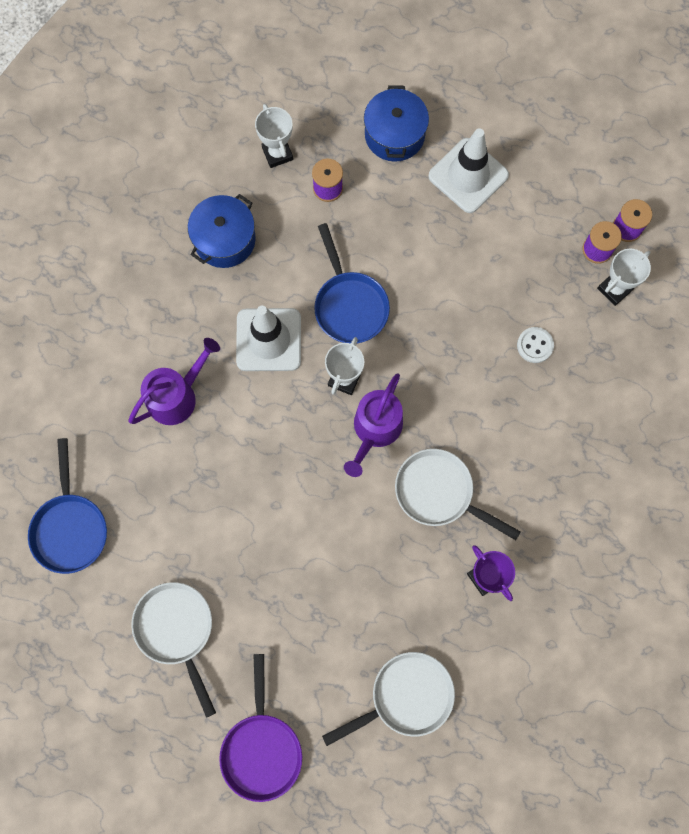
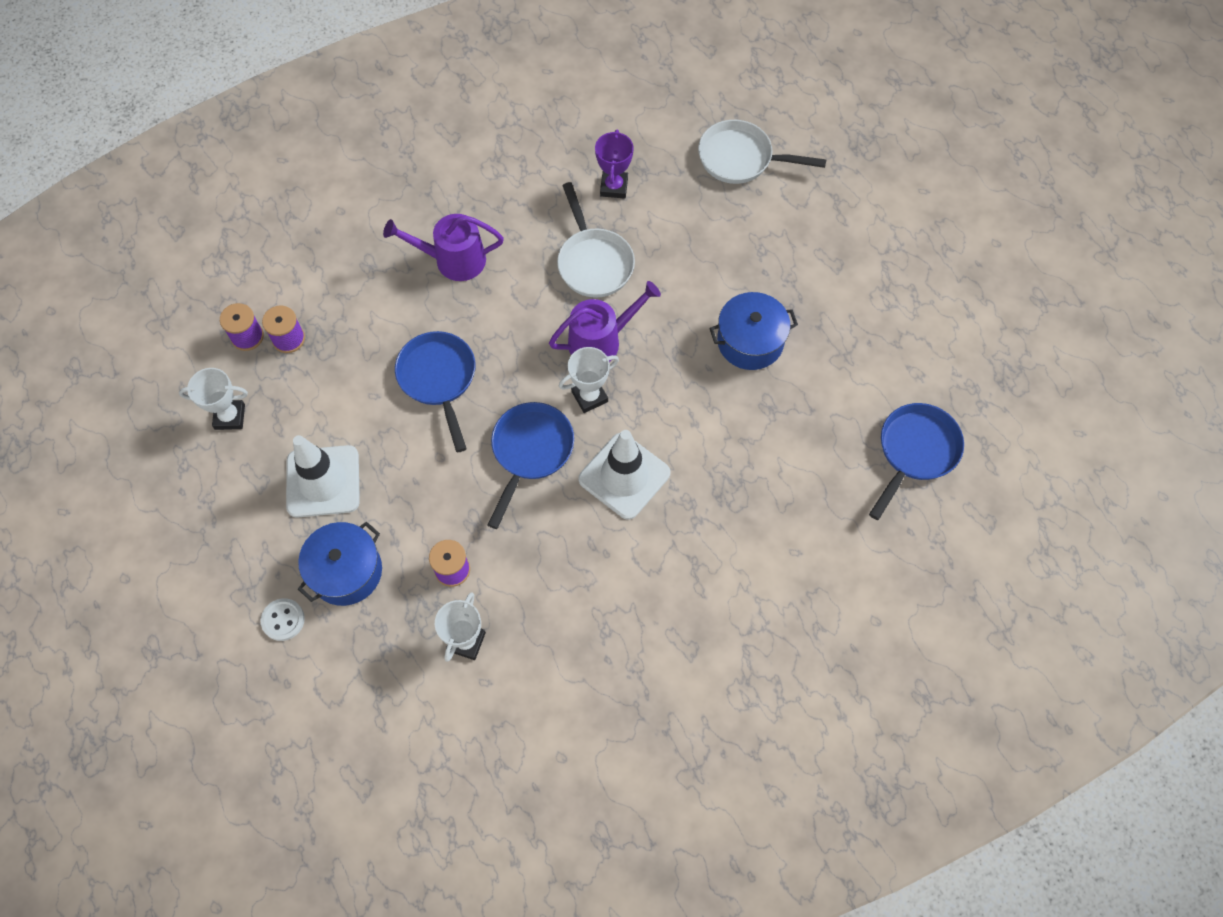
camera: 140 degrees left, 10 degrees down
(176, 396) = (743, 490): purple watering can -> purple watering can (453, 260)
(177, 630) = (880, 316): white pan -> none
(224, 239) = (586, 596): blue pot -> blue pot (750, 341)
(261, 748) = (873, 200): purple pan -> none
(463, 305) = (439, 379): none -> blue pan
(535, 345) = (415, 307): white button -> white button (283, 620)
(614, 289) = (310, 300): white trophy -> white trophy (230, 417)

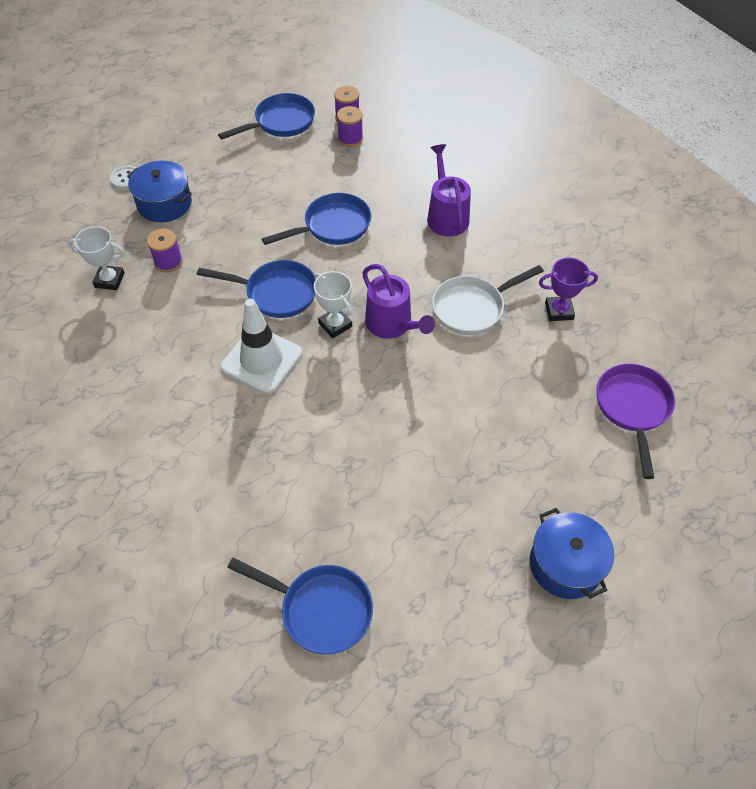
camera: 80 degrees right, 10 degrees down
(230, 417) = (281, 122): white trophy -> blue pan
(323, 481) = (235, 178): white traffic cone -> none
(741, 158) = (632, 409): white pan -> purple pan
(750, 341) = (419, 441): blue pot -> blue pot (565, 564)

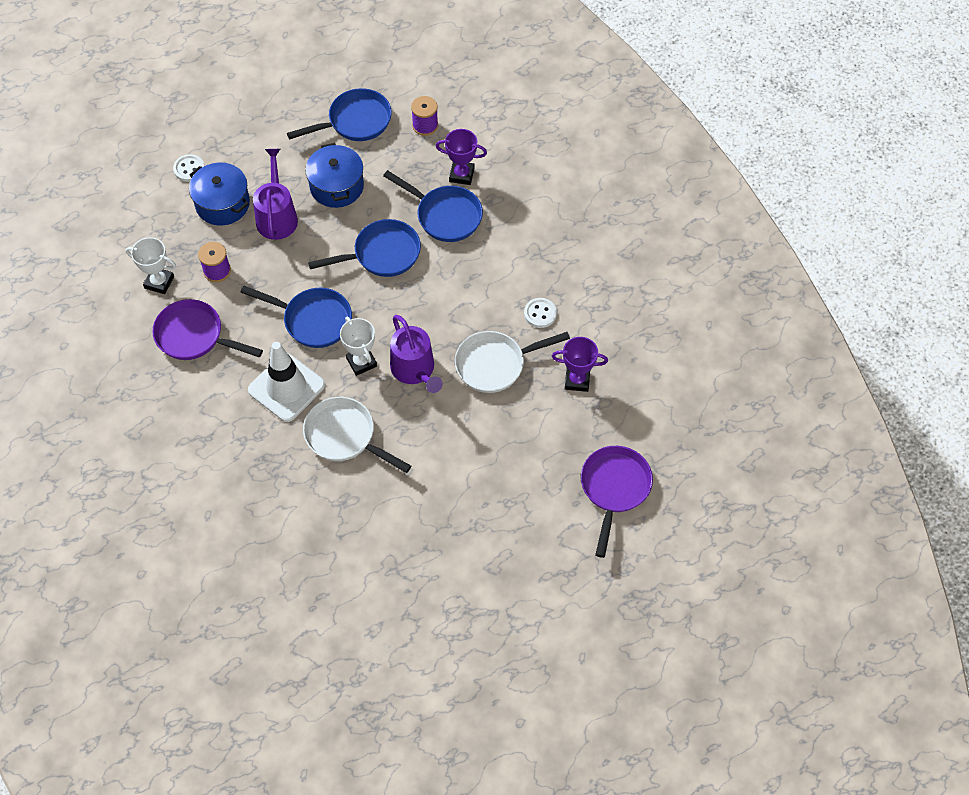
camera: 10 degrees right, 5 degrees up
(154, 325) = (194, 336): none -> purple pan
(320, 609) = (293, 621): blue pan -> blue pan (445, 215)
(334, 399) = (345, 436): none -> white pan
(350, 138) = (422, 152): purple spool -> none
(392, 152) = (461, 175): none -> purple trophy
(446, 216) = (497, 259): purple watering can -> purple watering can (277, 216)
(502, 257) = (540, 313): none -> white button
(565, 564) = (508, 618): blue pot -> blue pot (336, 186)

